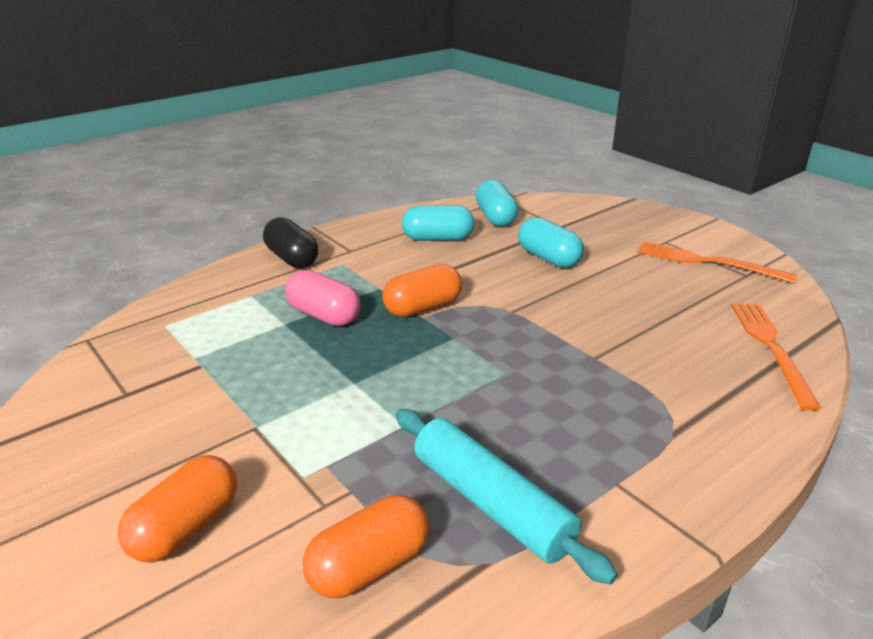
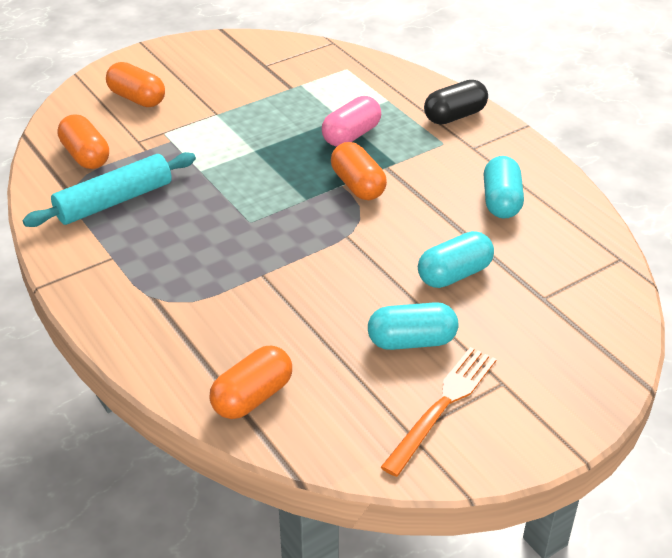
camera: 95 degrees right, 10 degrees up
(495, 217) = (562, 247): turquoise capsule -> turquoise capsule (411, 341)
(771, 348) = (252, 397): orange fork -> orange capsule

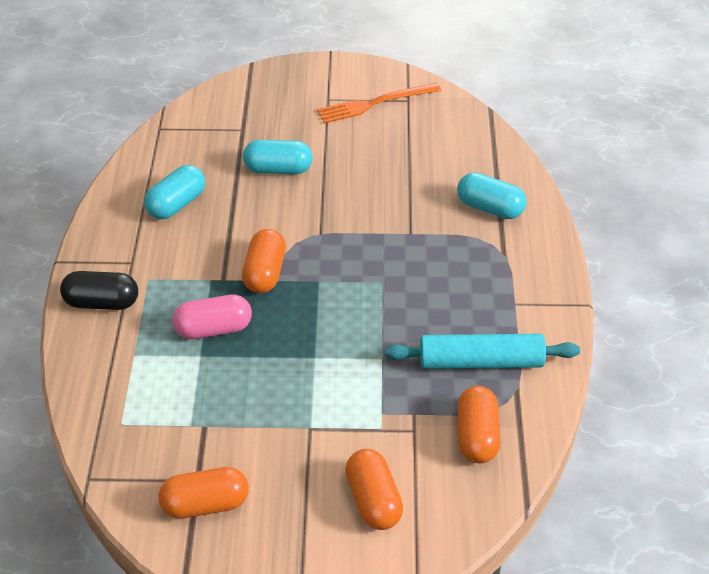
camera: 145 degrees left, 5 degrees up
(252, 397) = (482, 157): orange capsule -> orange capsule (205, 504)
(411, 341) = (354, 143): turquoise capsule -> turquoise capsule (490, 208)

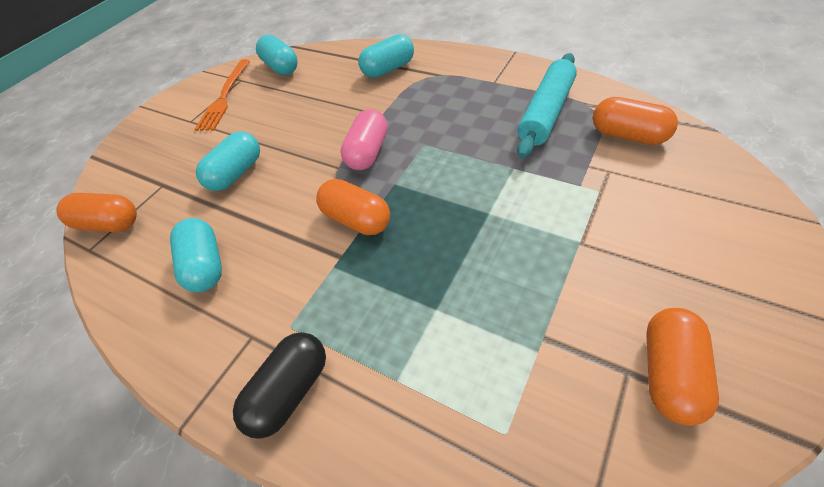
camera: 55 degrees left, 5 degrees up
(213, 329) = (404, 284): pink capsule -> pink capsule (368, 152)
(373, 500) = (691, 220): orange capsule -> orange capsule (109, 224)
(445, 120) = (281, 67): none -> turquoise capsule

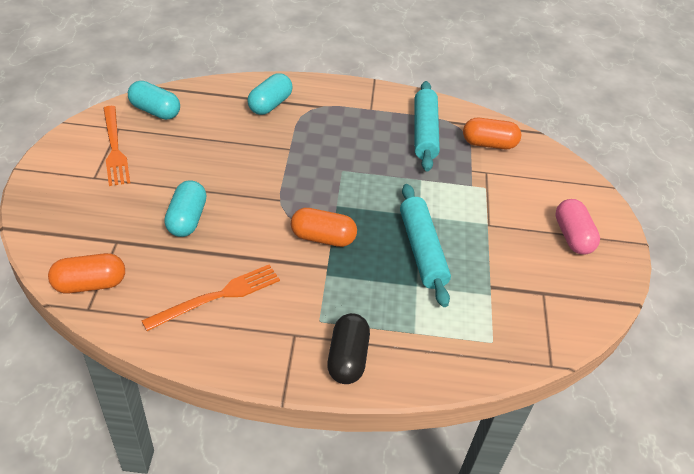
camera: 35 degrees left, 5 degrees down
(205, 265) = (217, 296): turquoise capsule -> orange fork
(368, 152) = (298, 183): pink capsule -> pink capsule (572, 236)
(468, 260) = (422, 250): none -> turquoise rolling pin
(669, 373) = (564, 288): orange capsule -> none

